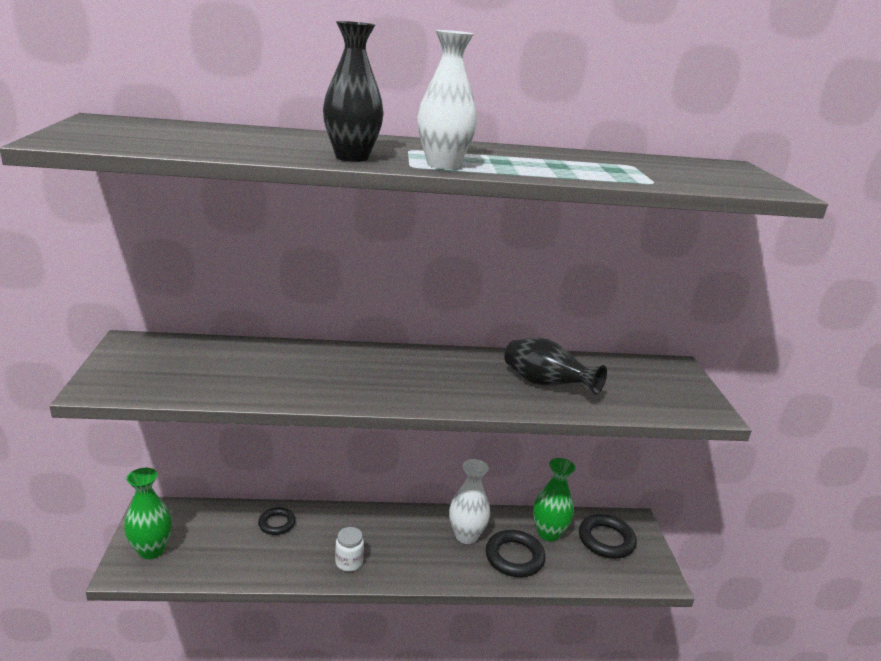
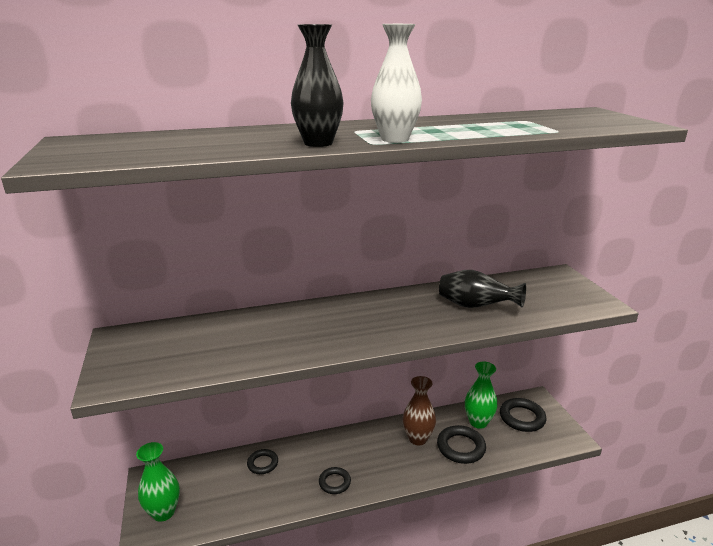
camera: 10 degrees left, 0 degrees up
(349, 562) = (334, 482): white jar -> black ring
(466, 536) = (417, 438): white vase -> brown vase

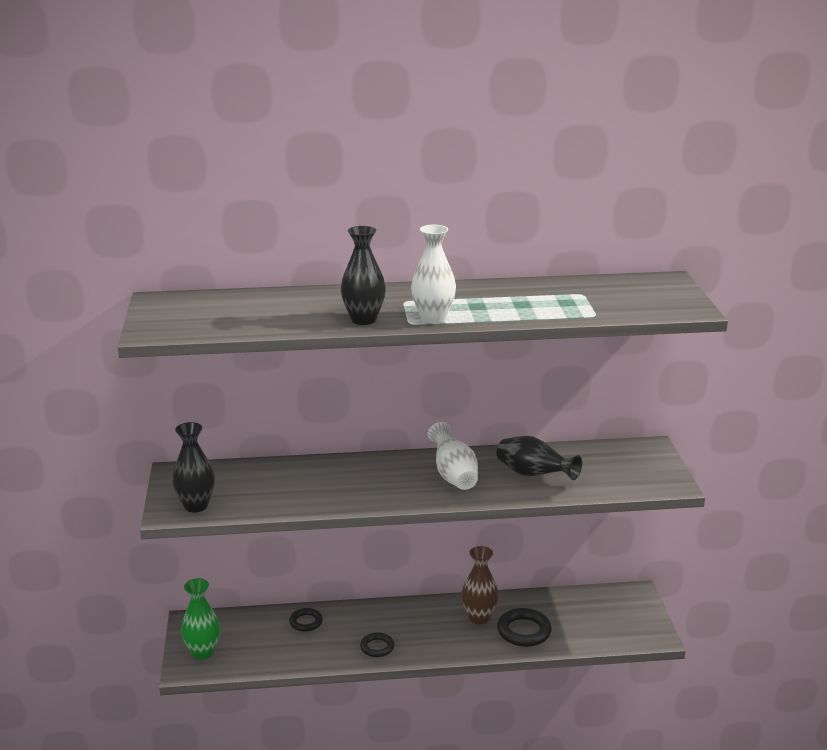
camera: 10 degrees right, 0 degrees up
(139, 372) = (196, 506): none -> black vase
(401, 314) = (453, 475): none -> white vase
(478, 422) = (554, 609): green vase -> none
(522, 418) = (608, 610): black ring -> none

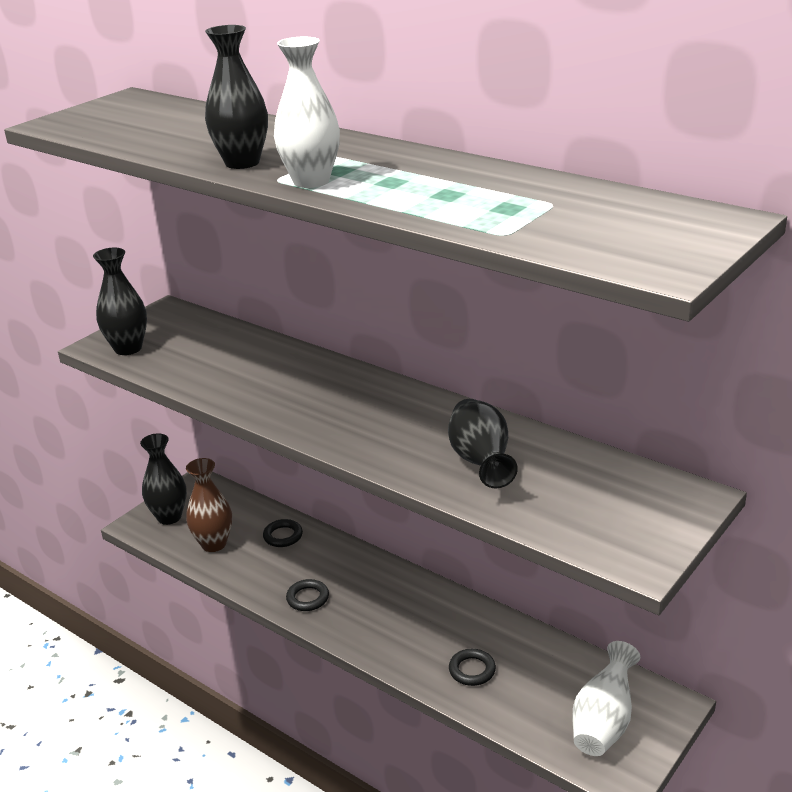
camera: 45 degrees right, 5 degrees up
(203, 652) = (169, 517): green vase -> black vase
(453, 475) = (393, 423): white vase -> white vase (603, 722)
(479, 617) = (445, 626): brown vase -> brown vase (214, 544)
(524, 631) = (472, 670): black ring -> black ring, size x0.62

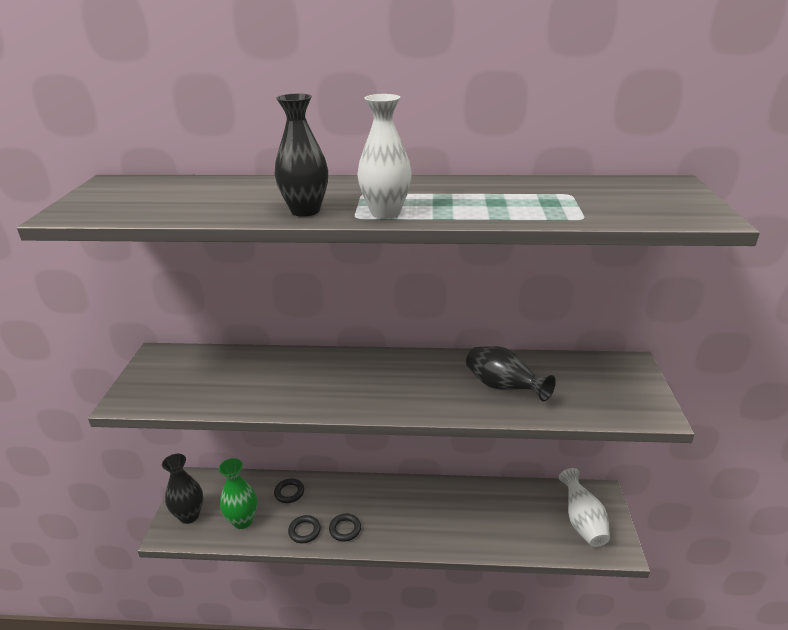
camera: 35 degrees left, 0 degrees up
(128, 348) = (154, 394): black vase -> none
(214, 544) = (242, 521): brown vase -> green vase
(472, 670) = (487, 527): black ring -> black ring (304, 531)

